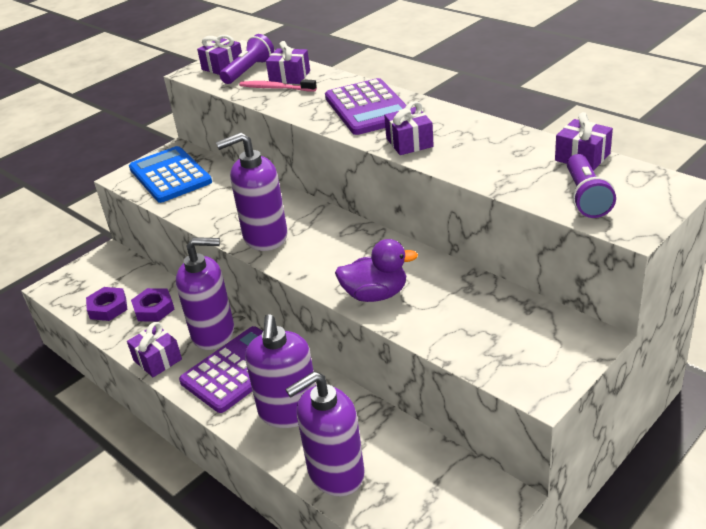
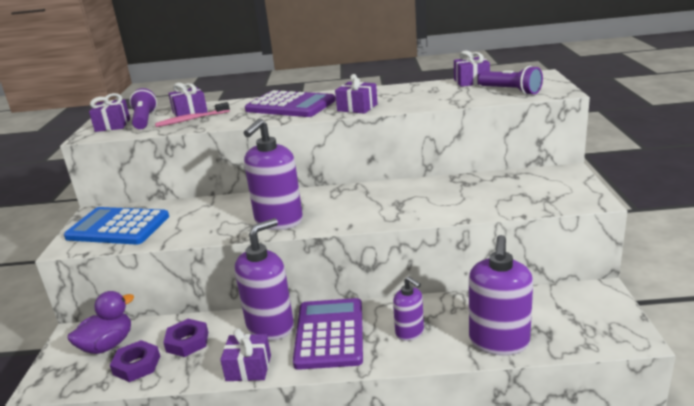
camera: 45 degrees left, 10 degrees down
(289, 412) = (410, 332): purple soap dispenser -> purple soap dispenser, size x0.56
(375, 294) = (418, 210): purple duck -> purple duck (108, 345)

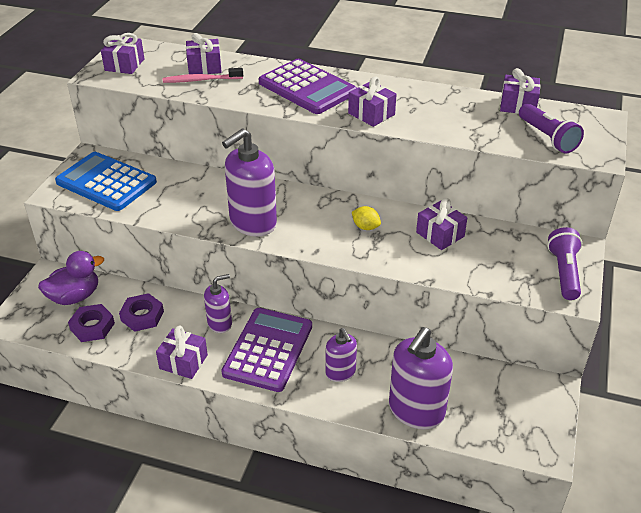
camera: 15 degrees right, 15 degrees up
(144, 120) = (157, 66): purple flashlight -> purple flashlight (564, 272)
(270, 326) = (220, 323): purple soap dispenser -> purple soap dispenser, size x0.56
(383, 200) = (365, 227): none -> yellow lemon
(451, 190) = (440, 234): none -> purple gift

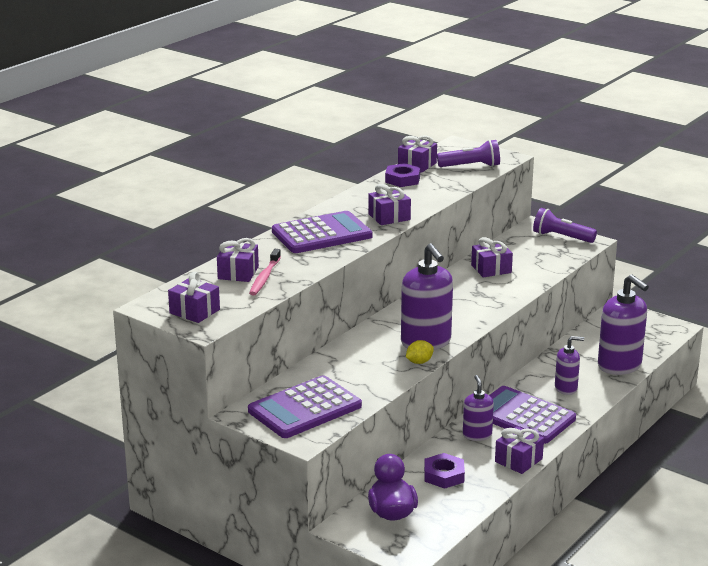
camera: 70 degrees left, 15 degrees down
(92, 326) = (444, 505): purple nut -> purple nut (402, 179)
(106, 182) = (305, 408): blue calculator -> purple calculator
(365, 227) = (463, 295): yellow lemon -> yellow lemon (419, 362)

